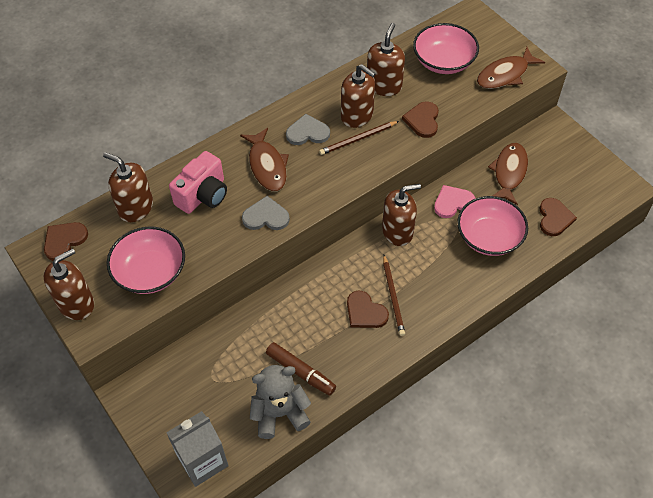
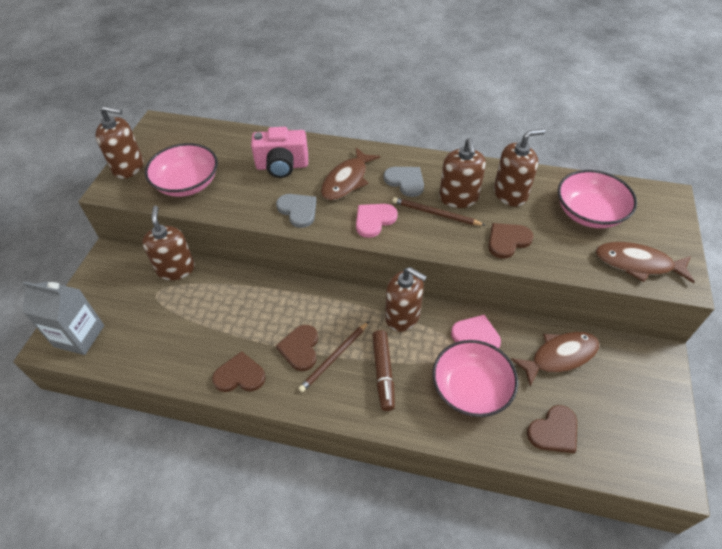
camera: 50 degrees right, 5 degrees down
(64, 241) = (176, 129): brown heart -> brown heart (240, 375)
(135, 207) = (236, 142): brown soap dispenser -> brown soap dispenser (176, 269)
(279, 413) = (156, 356): grey teddy bear -> none
(300, 372) = (205, 343): brown marker -> brown marker (383, 373)
(326, 178) = (374, 220): none -> pink heart

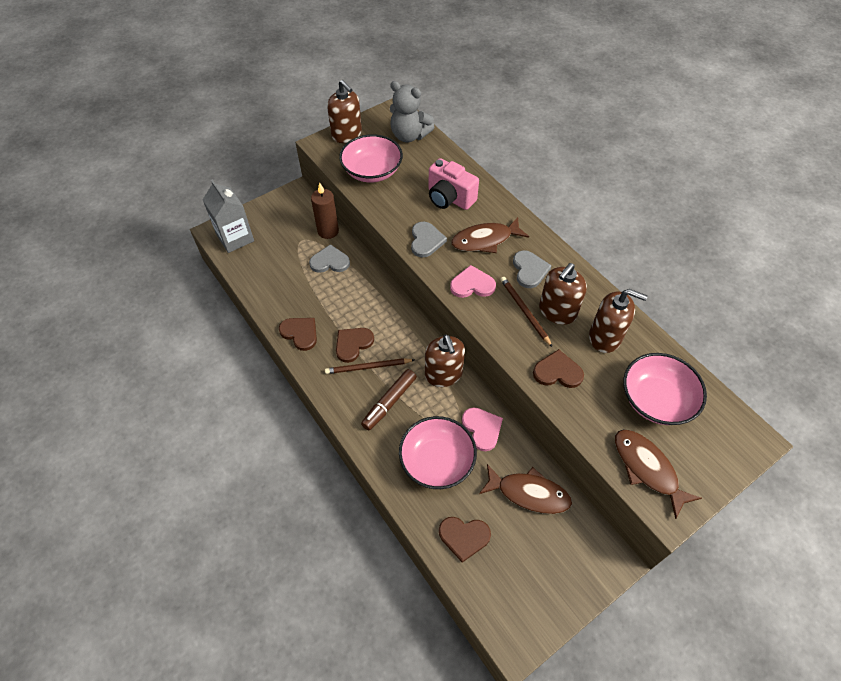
camera: 40 degrees right, 5 degrees up
(176, 269) = (328, 231): brown soap dispenser -> brown candle
(192, 137) = (409, 135): none -> grey teddy bear
(204, 293) = (330, 261): none -> grey heart

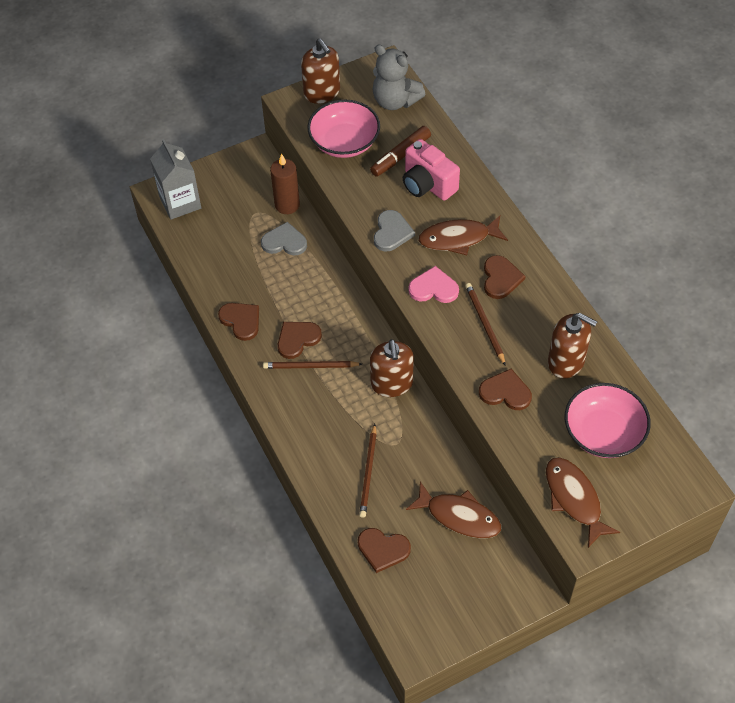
camera: 10 degrees right, 0 degrees up
(389, 402) = (327, 406): brown marker -> brown marker (400, 156)
(437, 461) = (368, 472): pink bowl -> brown pencil
(482, 428) = (423, 445): pink heart -> none
(529, 270) = (500, 278): grey heart -> brown heart
(557, 311) = (520, 328): brown soap dispenser -> none

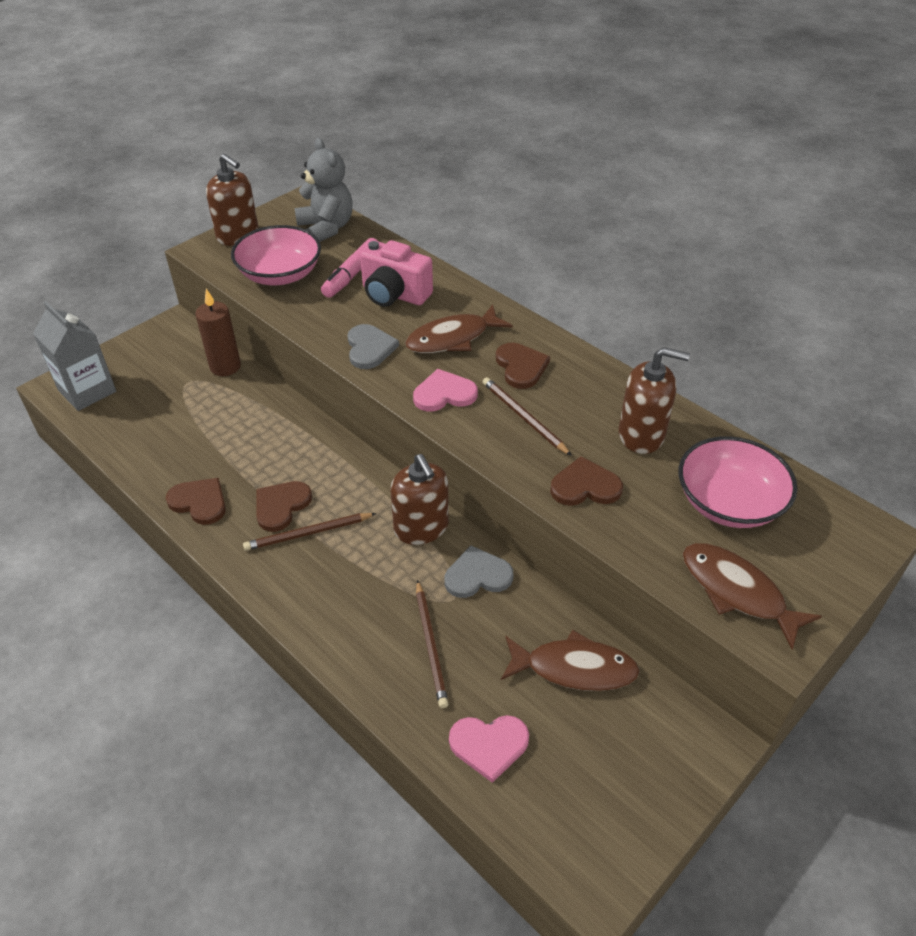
camera: 20 degrees left, 10 degrees down
(284, 242) = (233, 404): grey heart -> grey heart (477, 575)
(383, 549) = (489, 745): brown heart -> pink heart
(395, 101) = (326, 228): grey teddy bear -> grey teddy bear turned 135 degrees counterclockwise
(400, 156) = (351, 275): brown marker -> pink marker

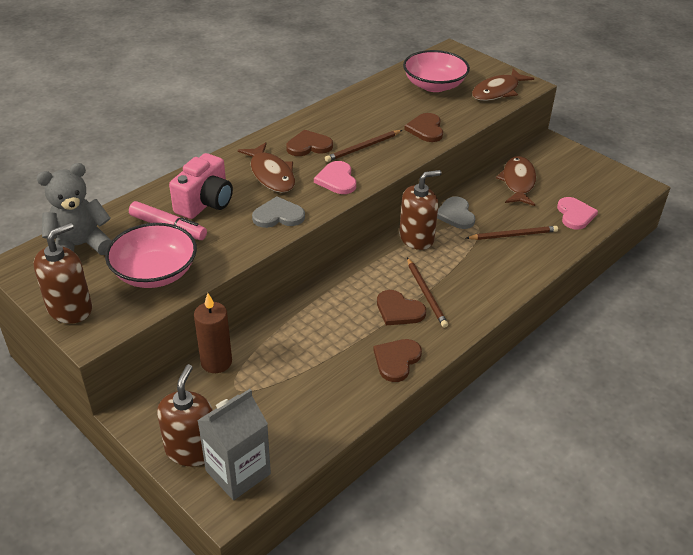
camera: 90 degrees left, 5 degrees down
(641, 435) = (379, 106): brown soap dispenser -> brown soap dispenser (191, 449)

